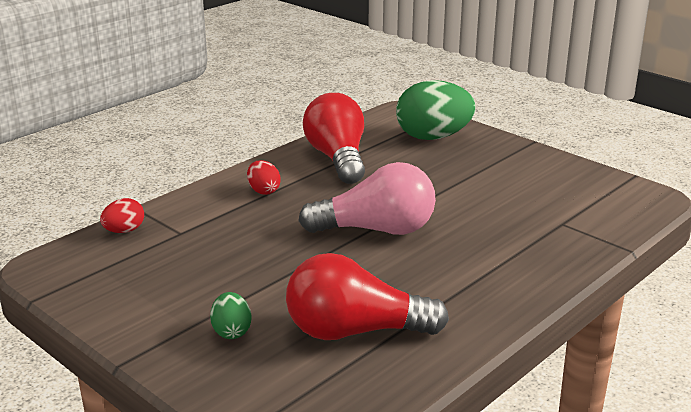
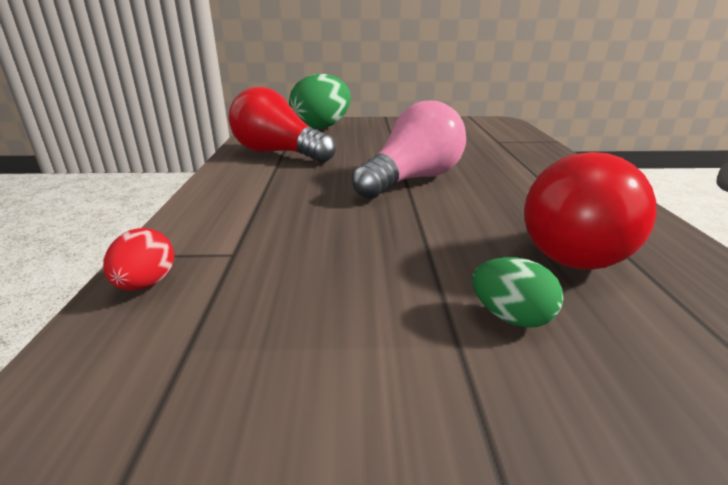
camera: 45 degrees left, 0 degrees up
(263, 191) = (258, 189): red egg -> none

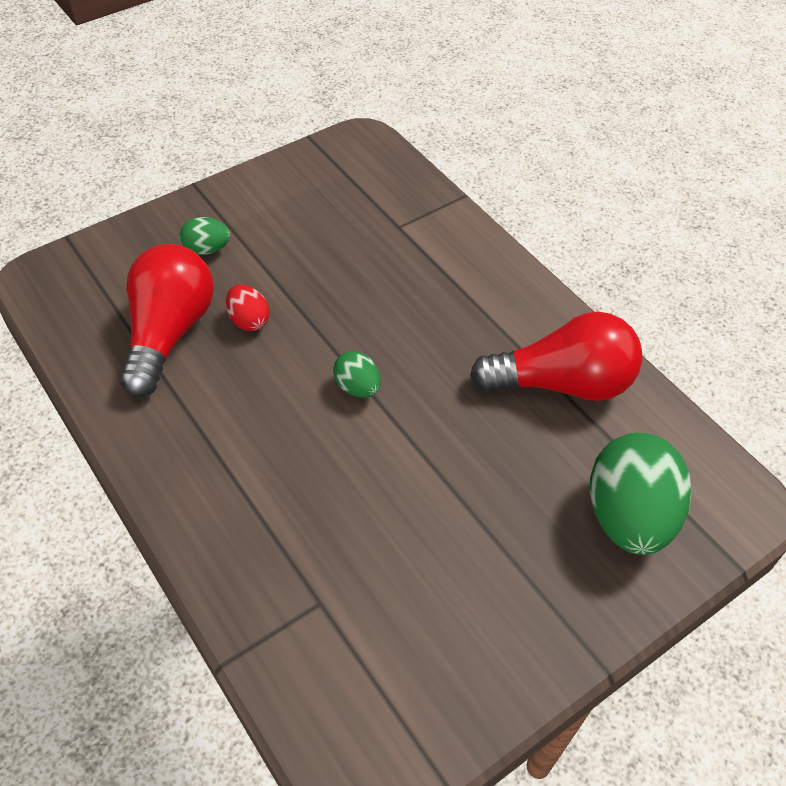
camera: 145 degrees right, 25 degrees up
(146, 284) = (412, 187): red egg -> red egg (249, 320)
(412, 180) = (357, 387): pink light bulb -> green egg

